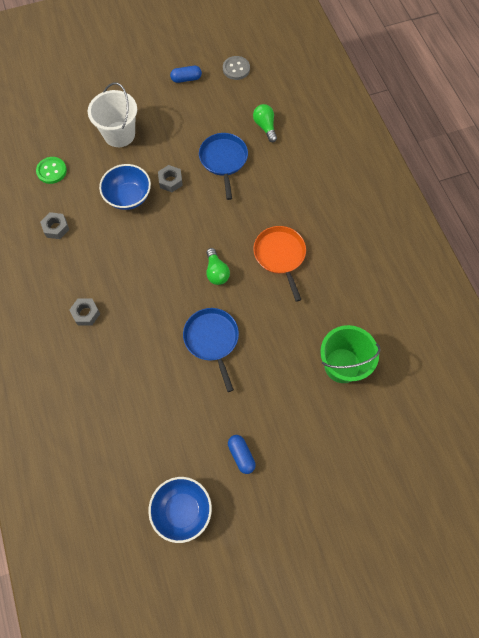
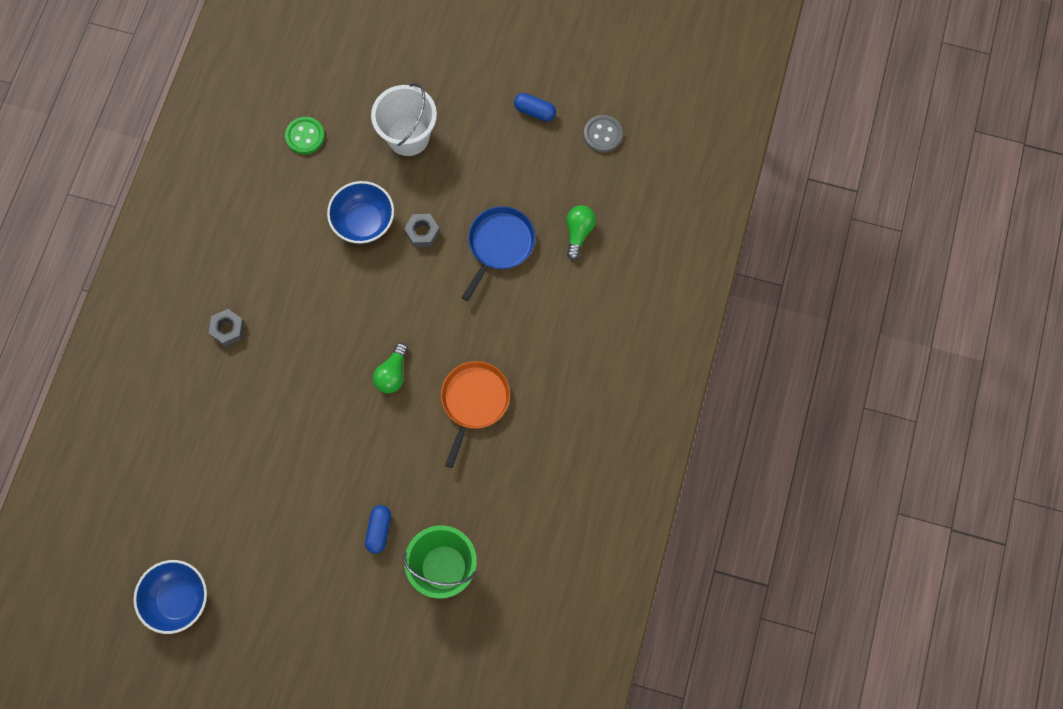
camera: 35 degrees right, 5 degrees up
(56, 228) = (264, 209): grey nut -> none
(212, 340) = (332, 446): blue pan -> none
(241, 455) = (272, 586): blue capsule -> blue capsule (379, 530)

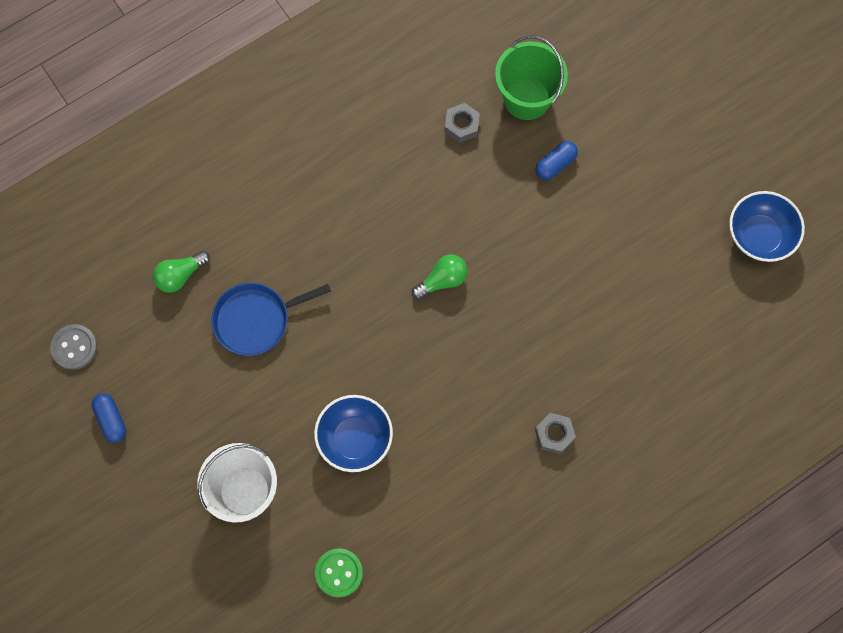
camera: 140 degrees left, 0 degrees up
(422, 232) = (312, 386): grey nut -> grey nut (461, 126)
(474, 401) = (394, 204): orange pan -> none

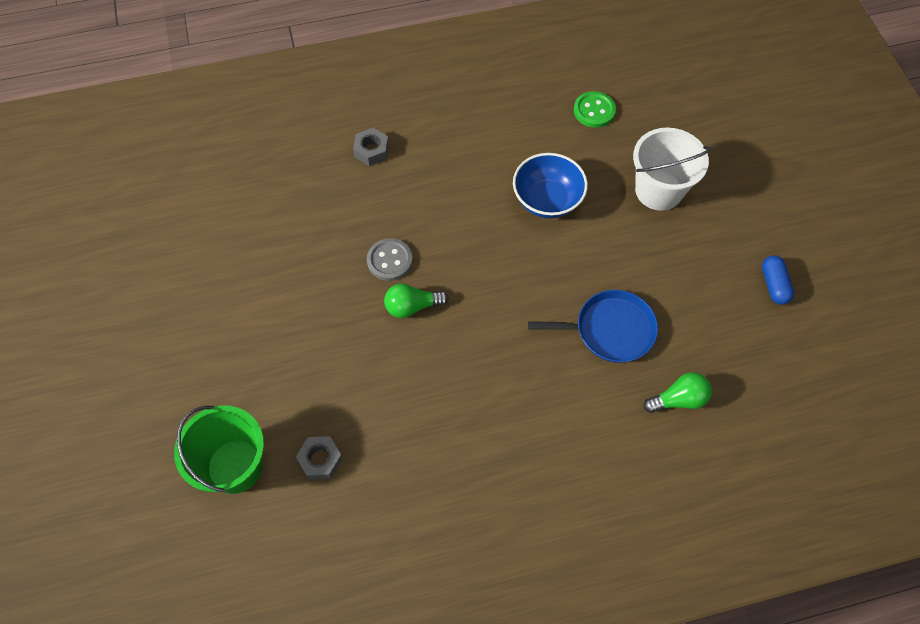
camera: 160 degrees left, 10 degrees down
(74, 347) = (803, 363): grey button -> grey button (389, 260)
(555, 164) = (244, 382): blue capsule -> none
(759, 236) = (95, 247): blue bowl -> none

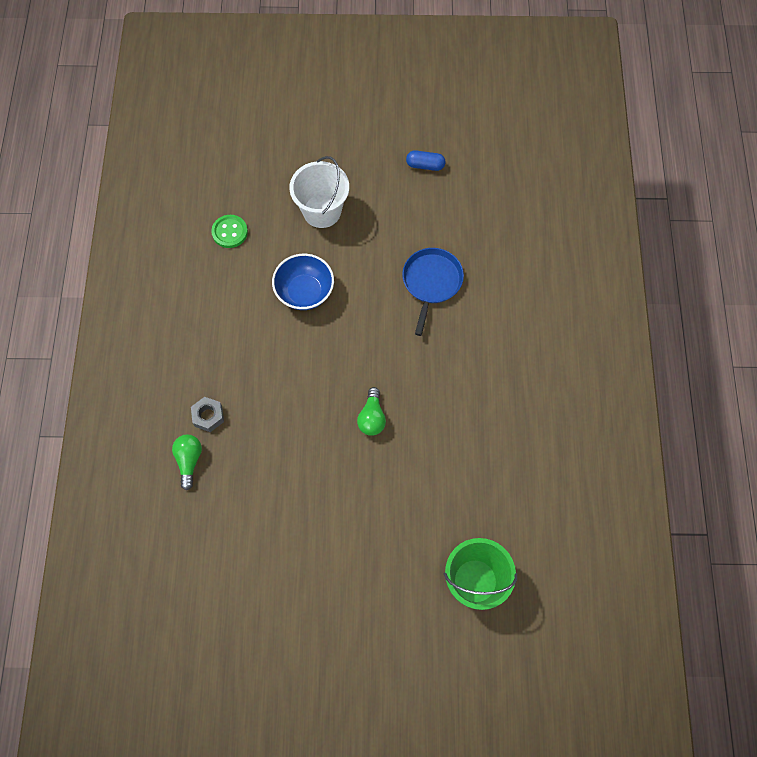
camera: 75 degrees left, 5 degrees up
(320, 460) = (485, 514): grey nut -> none
(389, 260) = (324, 425): grey button -> none
(678, 399) = (496, 256): green light bulb -> green light bulb (189, 460)

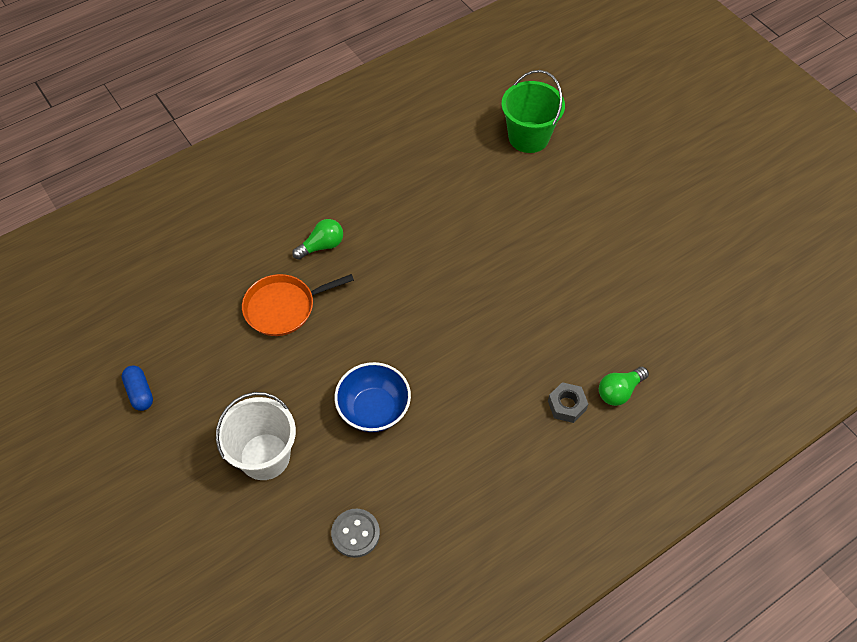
camera: 125 degrees left, 10 degrees down
(230, 232) = (355, 533): green button -> grey button
(372, 418) = (457, 275): green light bulb -> green light bulb (322, 246)
(431, 282) = (283, 307): blue pan -> orange pan

